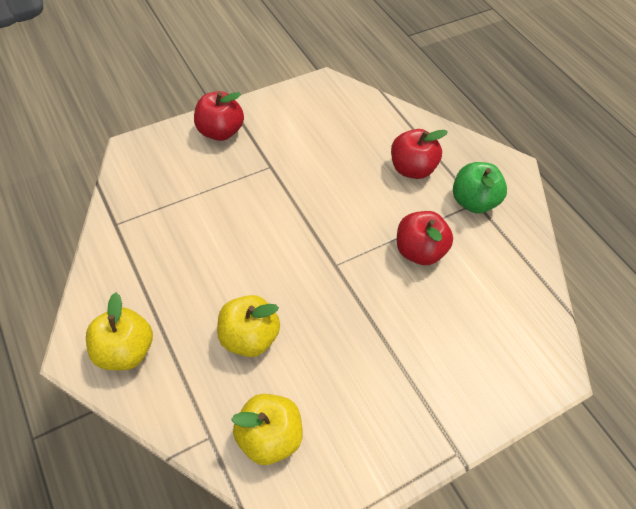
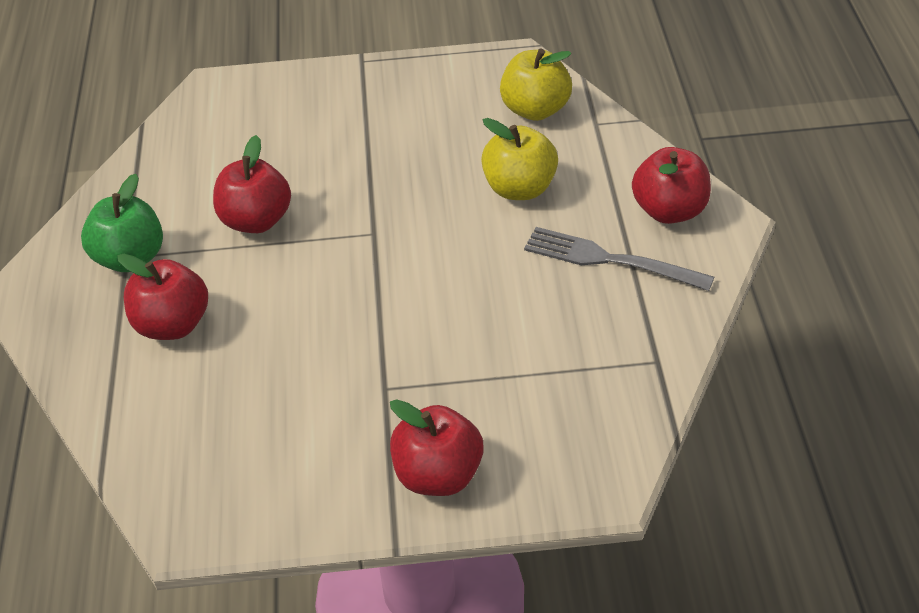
camera: 150 degrees left, 10 degrees down
(125, 351) = (669, 211): yellow apple -> red apple
(161, 290) = (610, 260): none -> grey fork

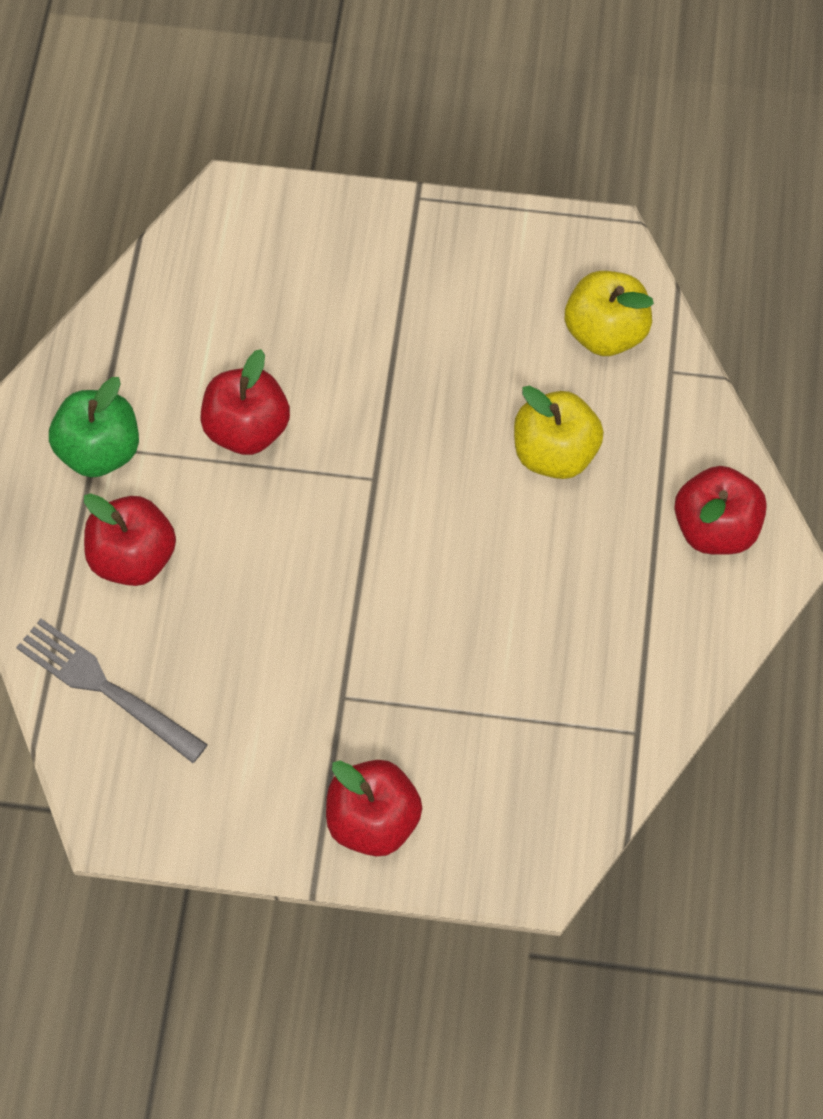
camera: 10 degrees right, 20 degrees up
(610, 260) = (627, 583): grey fork -> grey fork (106, 688)

